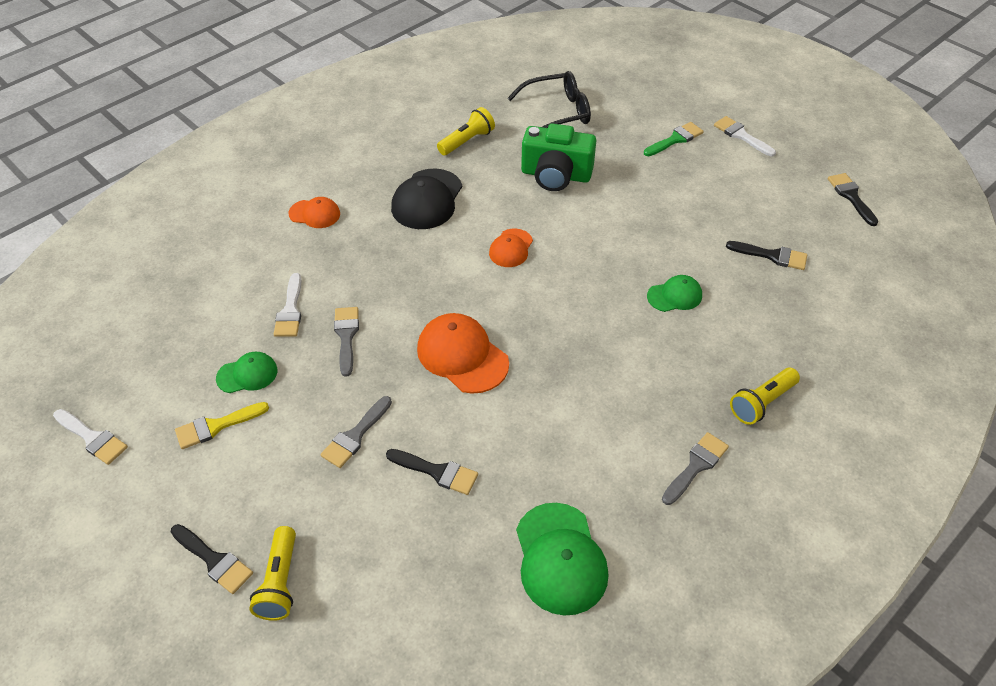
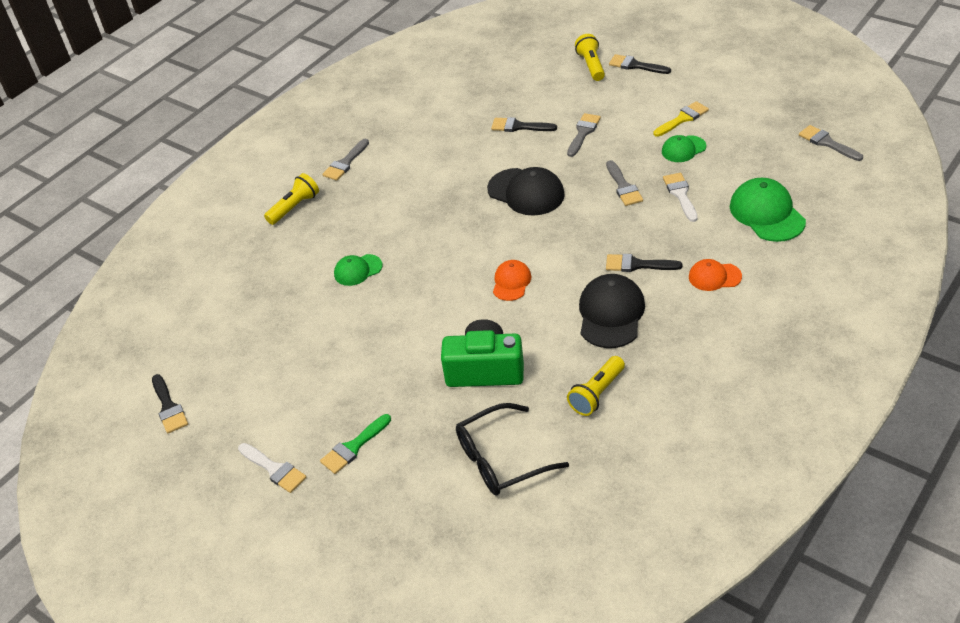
camera: 175 degrees right, 5 degrees down
(83, 342) = (827, 143): none -> grey brush
(92, 438) = (761, 97): white brush -> none
(462, 355) = (526, 192): orange cap -> black cap
(560, 558) = (430, 105): green cap -> green cap (767, 213)
(772, 256) = (265, 324): black brush -> black brush (637, 265)

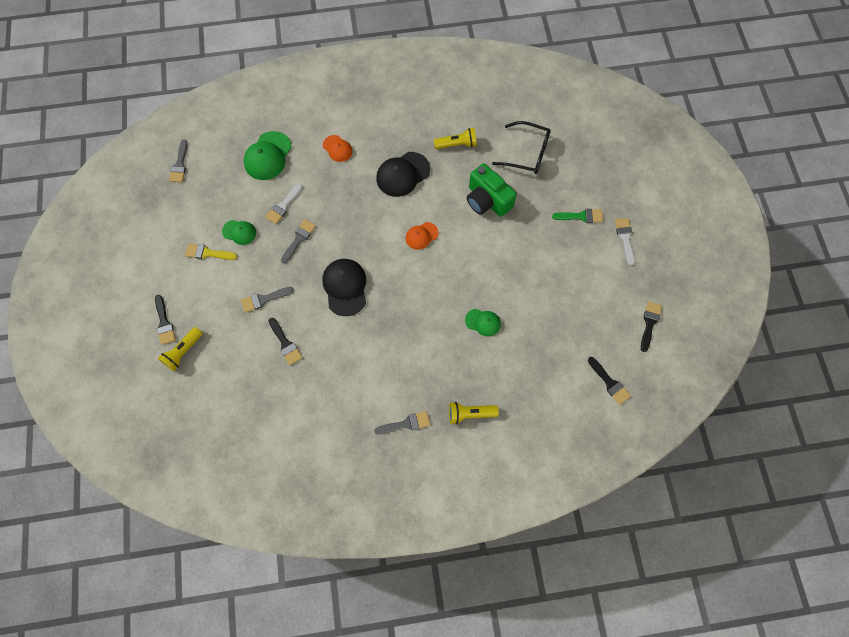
camera: 140 degrees left, 25 degrees up
(637, 265) = (357, 187): black brush -> black brush (609, 383)

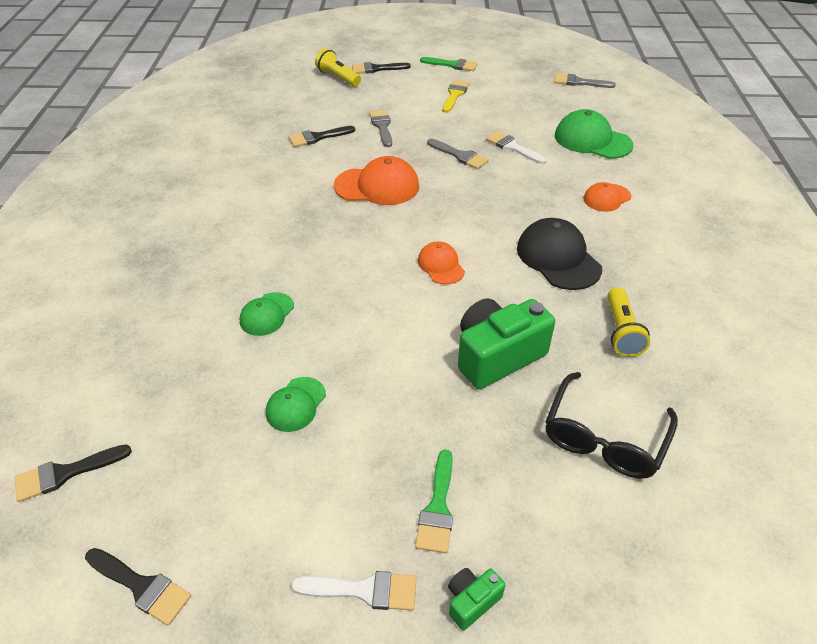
camera: 100 degrees right, 25 degrees down
(153, 261) = (452, 65): none -> green brush
(239, 232) = (479, 115): green cap -> green cap (296, 404)
(345, 287) = (377, 186): black cap -> orange cap
(406, 424) = (160, 218): grey brush -> none
(470, 414) = (133, 279): yellow flashlight -> none
(617, 199) = (472, 601): none -> green camera

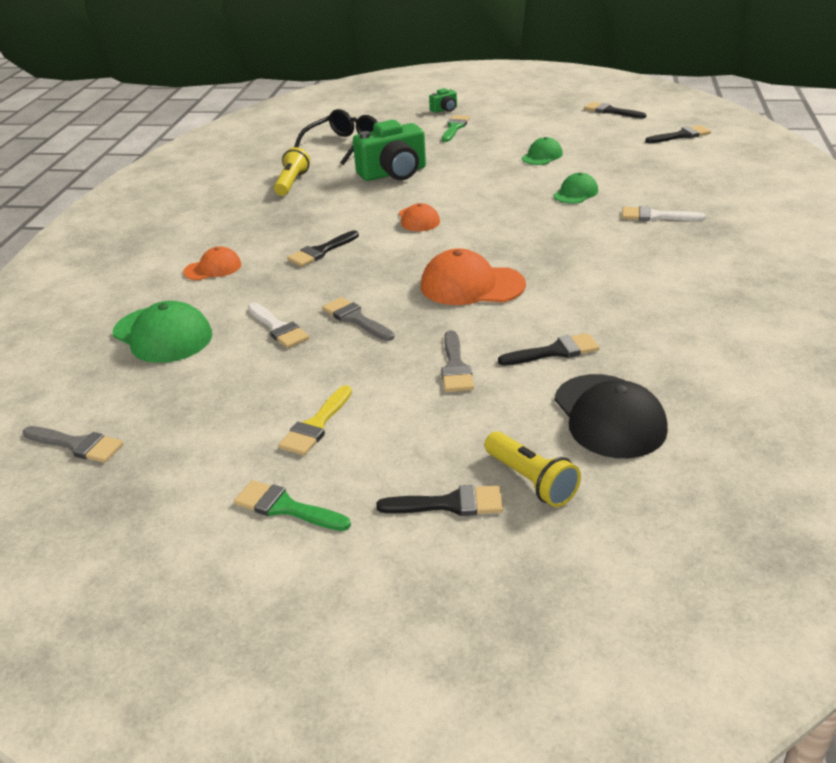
camera: 170 degrees left, 10 degrees down
(364, 590) = (497, 111): white brush -> white brush (656, 216)
(521, 219) = (321, 251): none -> black brush
(558, 258) = (306, 222): black cap -> black cap (609, 416)

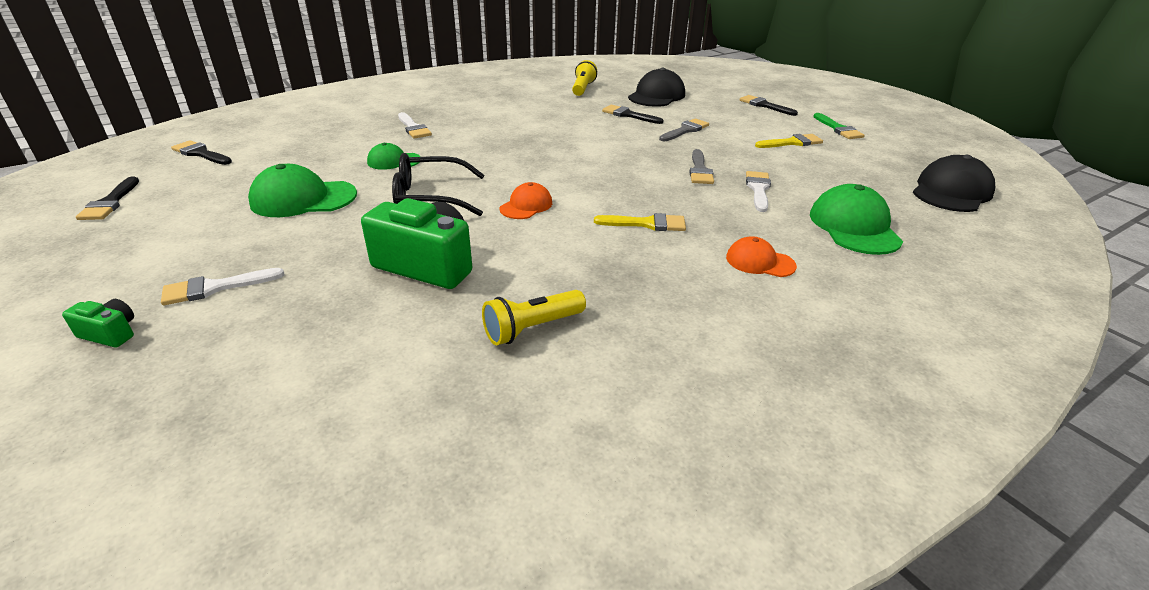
camera: 135 degrees left, 0 degrees up
(77, 445) = (951, 191): grey brush -> black cap
(321, 251) = (646, 224): black brush -> yellow brush
(345, 145) = (349, 358): black glasses -> black glasses (428, 198)
(454, 128) = (215, 288): green brush -> white brush
(471, 285) = (599, 152): orange cap -> none
(531, 481) = (722, 98): yellow flashlight -> yellow flashlight (583, 88)
(542, 156) = (303, 199): green cap -> green cap, size x1.71

